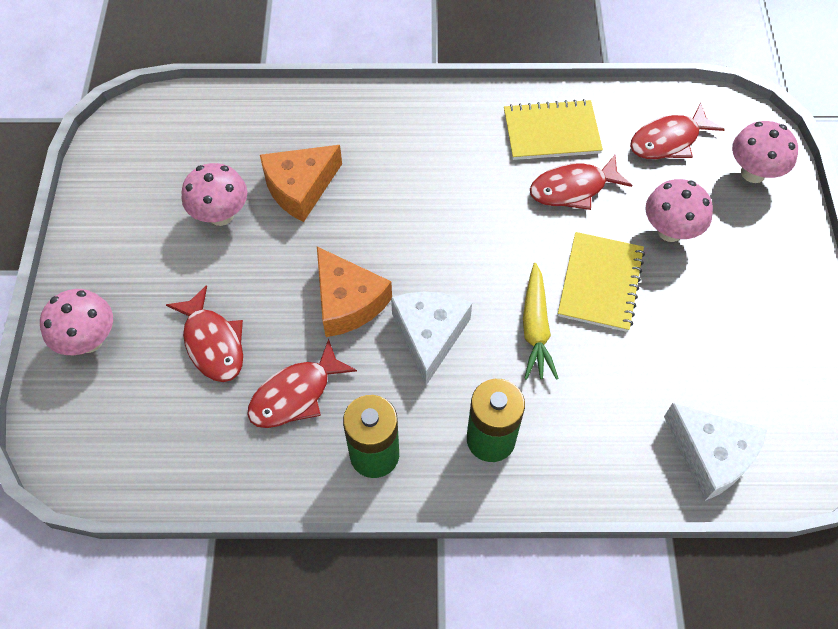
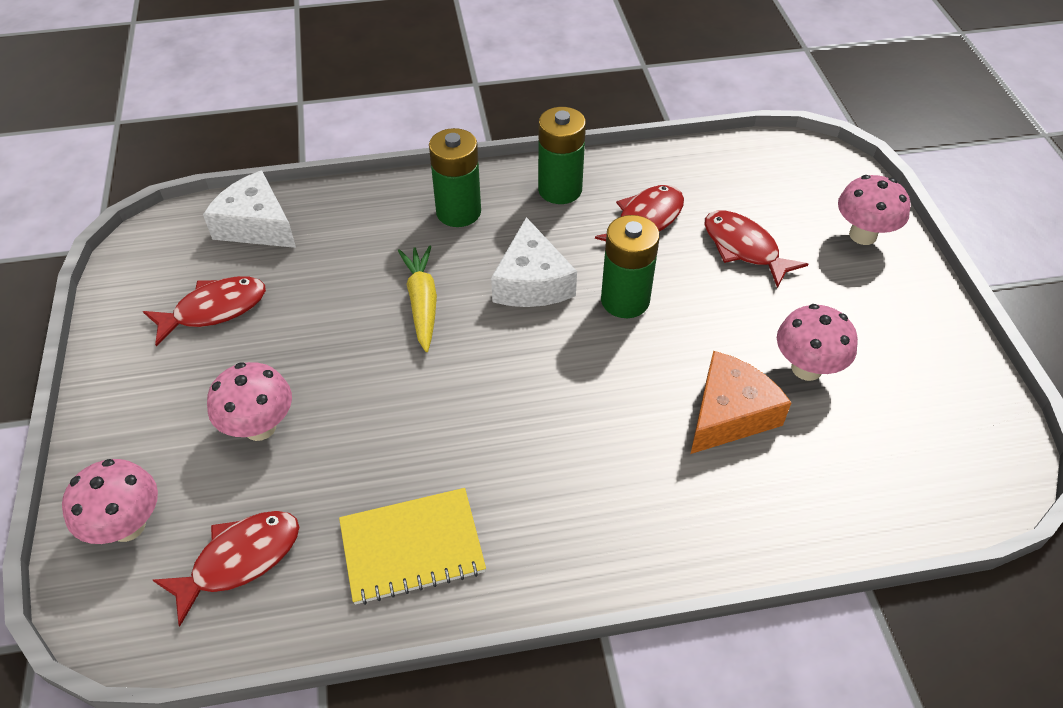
camera: 170 degrees right, 10 degrees down
(348, 302) = (625, 300): orange cheese -> green battery
(573, 189) = (381, 464): red fish -> red fish (214, 310)
(600, 283) = (351, 356): yellow notebook -> none

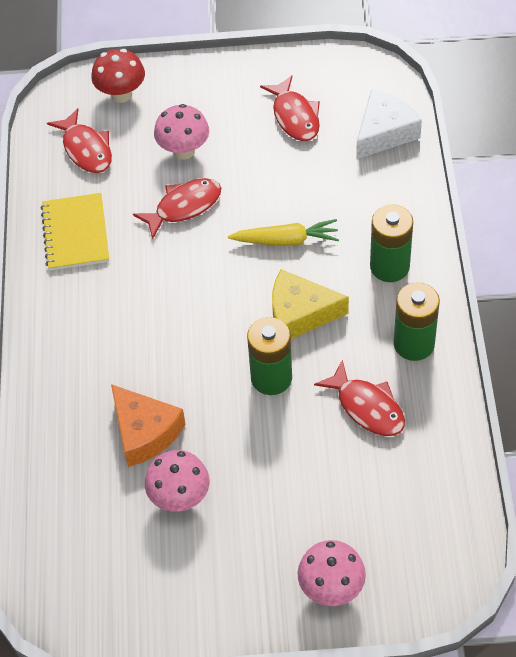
camera: 100 degrees right, 5 degrees up
(127, 526) = (121, 94): pink mushroom -> red mushroom
(532, 282) = (300, 314): white cheese -> yellow cheese
(744, 248) = (323, 480): red fish -> red fish (184, 207)

